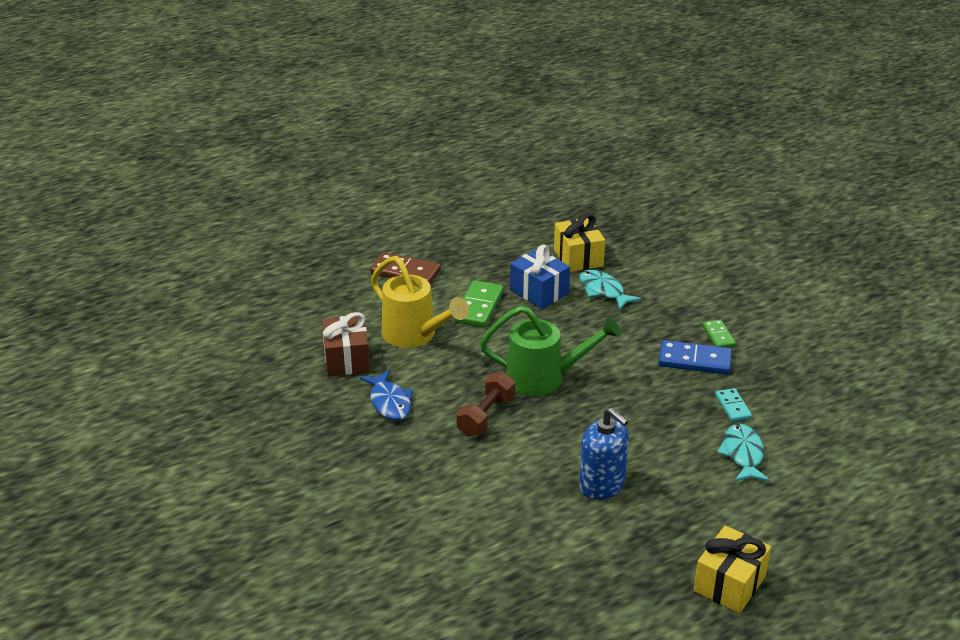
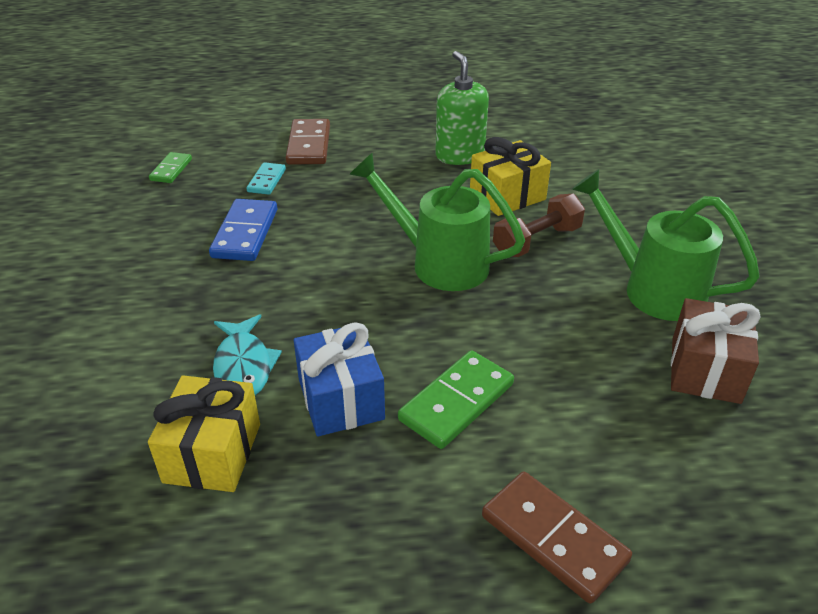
camera: 155 degrees left, 5 degrees up
(389, 402) = (652, 289): blue fish -> green watering can
(415, 335) = (585, 379): yellow watering can -> none
(602, 485) = (459, 155): blue soap dispenser -> green soap dispenser
(694, 360) = (245, 233): blue domino -> blue domino turned 60 degrees clockwise
(718, 336) = (180, 252): green domino -> green domino (171, 170)
(729, 584) = (417, 84): yellow gift -> yellow gift (507, 196)
(742, 454) = (309, 145): turquoise fish -> brown domino

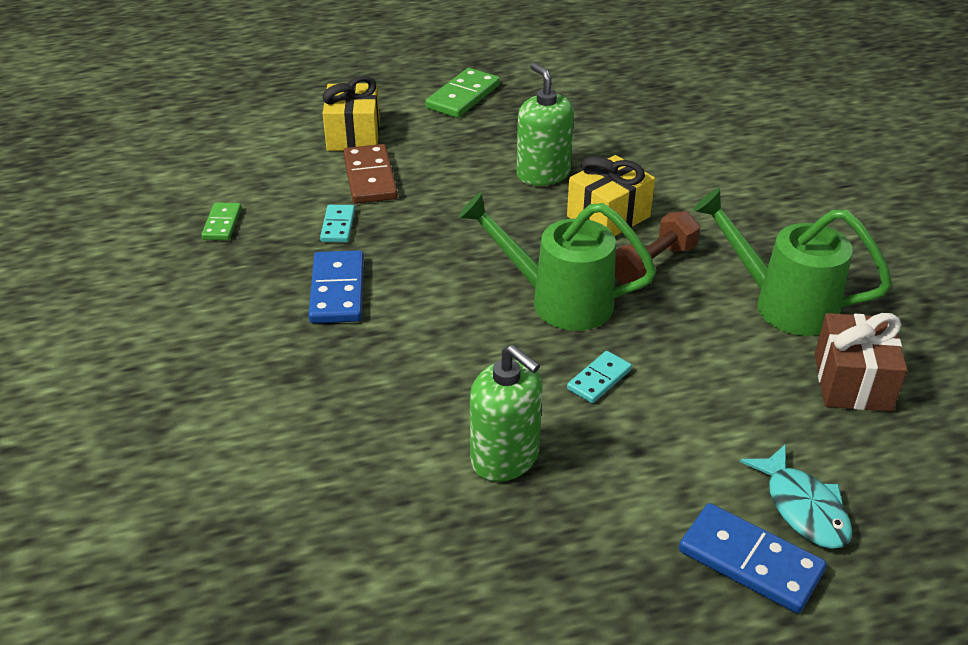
camera: 10 degrees left, 0 degrees up
(212, 453) = (394, 529): yellow gift -> yellow gift (353, 135)
(244, 366) = (392, 437): turquoise fish -> turquoise fish (803, 508)
(341, 399) = (505, 457): blue gift -> green soap dispenser
(454, 337) = (599, 379): none -> turquoise domino
(457, 402) = (622, 445): green domino -> green domino (463, 97)
(553, 538) = (750, 561): brown domino -> blue domino

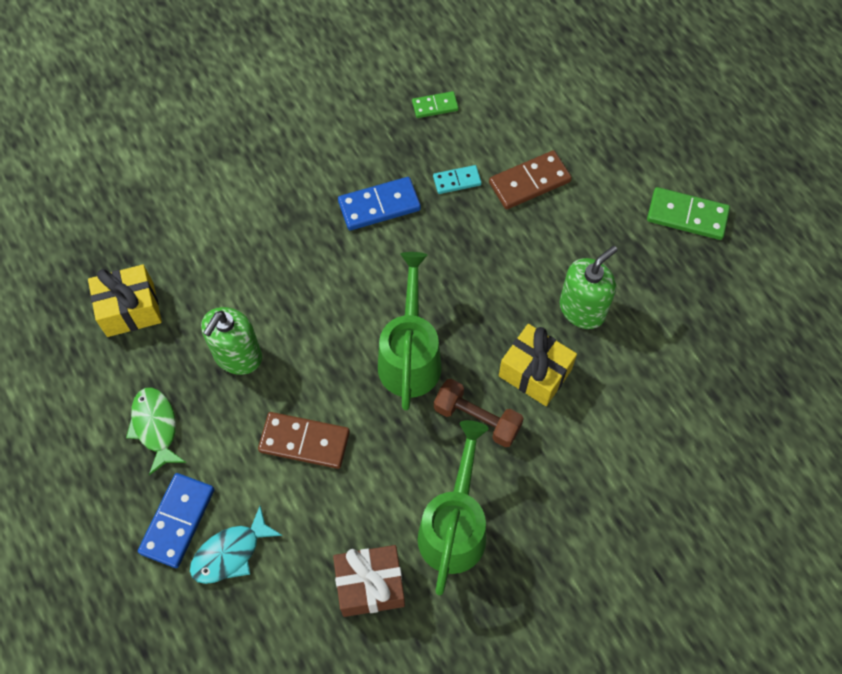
camera: 75 degrees right, 25 degrees up
(353, 135) = (588, 151): yellow gift -> yellow gift (130, 309)
(594, 568) = (155, 427): none -> green fish
(599, 379) = (328, 400): turquoise domino -> none
(652, 410) = (304, 441): none -> brown domino

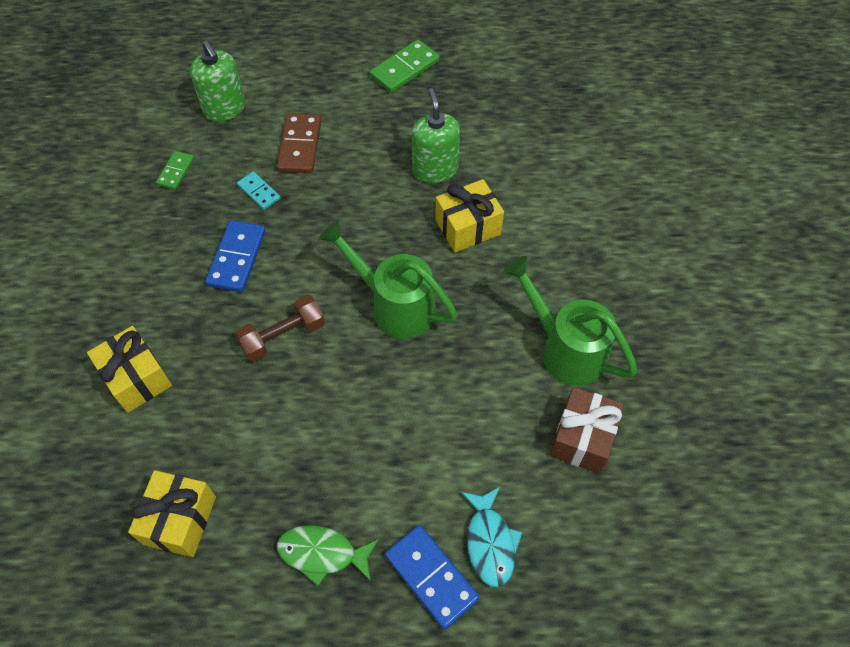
camera: 60 degrees left, 5 degrees down
(227, 205) = (136, 378): none -> yellow gift
(237, 356) = (299, 443): green soap dispenser -> green soap dispenser (225, 109)
(304, 441) = (420, 426): brown domino -> none
(457, 181) = (259, 192): turquoise domino -> turquoise domino turned 60 degrees counterclockwise
(477, 419) = (482, 286): brown dumbbell -> brown dumbbell (283, 336)

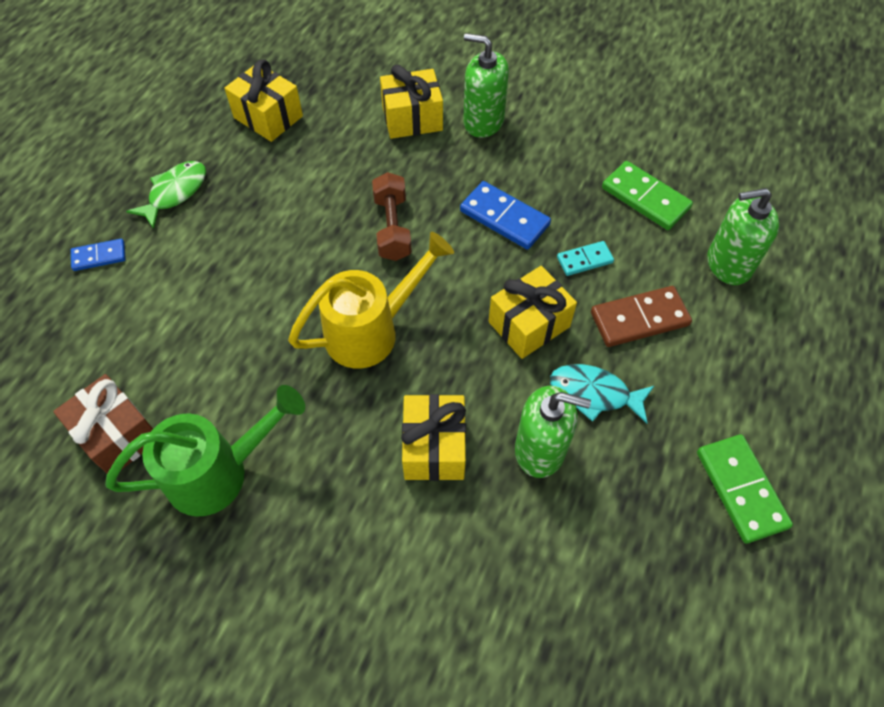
camera: 115 degrees right, 0 degrees up
(121, 316) = (483, 121): none -> green soap dispenser
(176, 171) = (645, 198): green domino -> green domino, size x1.67
(300, 146) = (639, 319): brown domino -> brown domino turned 45 degrees counterclockwise
(337, 207) = (529, 324): none -> yellow gift
(395, 305) = (371, 331): green watering can -> yellow watering can
(431, 577) = (99, 256): blue domino -> blue domino, size x0.60
(490, 542) = (90, 310): turquoise fish -> turquoise fish (594, 394)

